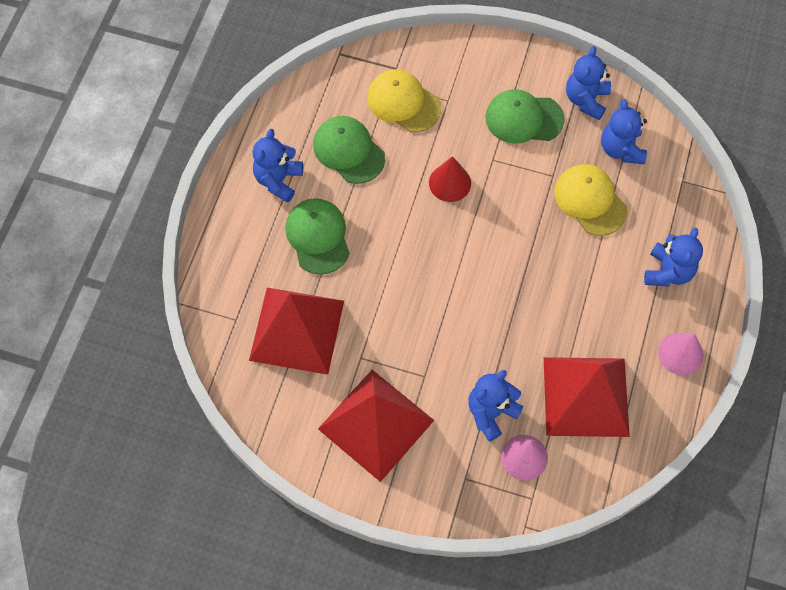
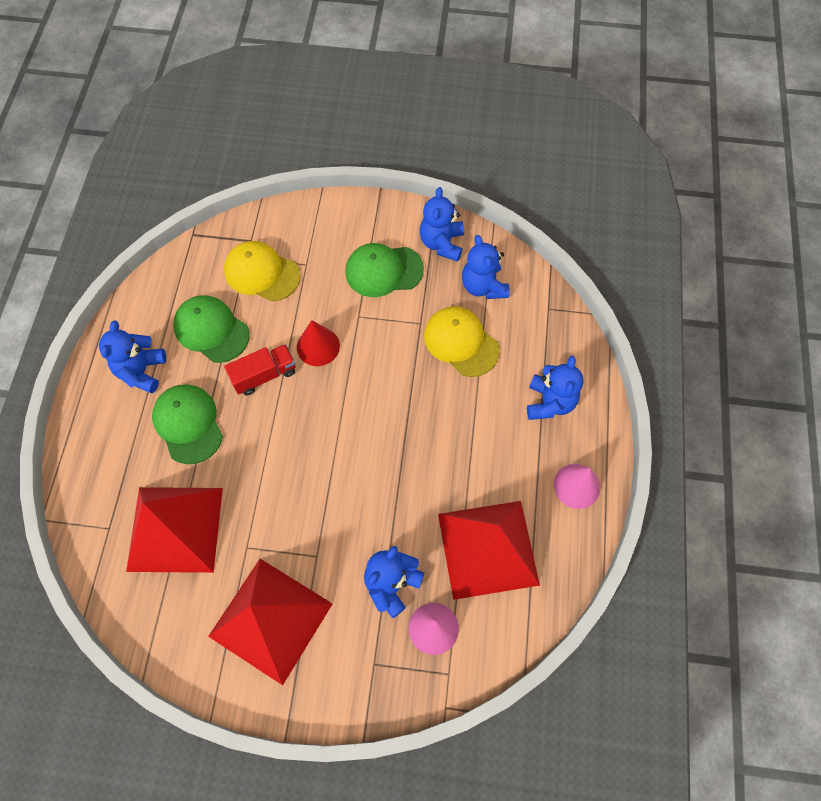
camera: 10 degrees left, 0 degrees up
(394, 202) = (264, 375): none -> red truck

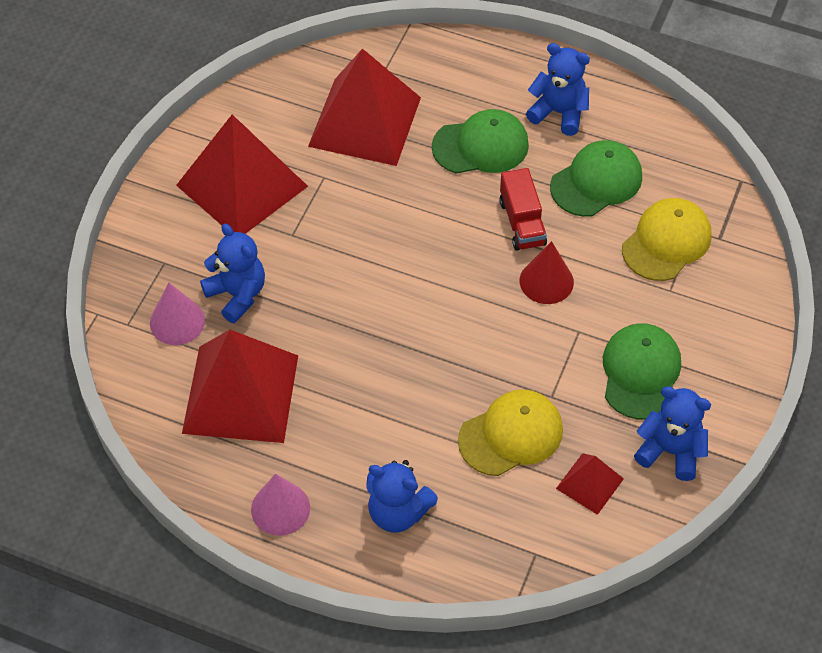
camera: 105 degrees right, 10 degrees down
(483, 286) = (589, 483): blue teddy bear -> red pyramid

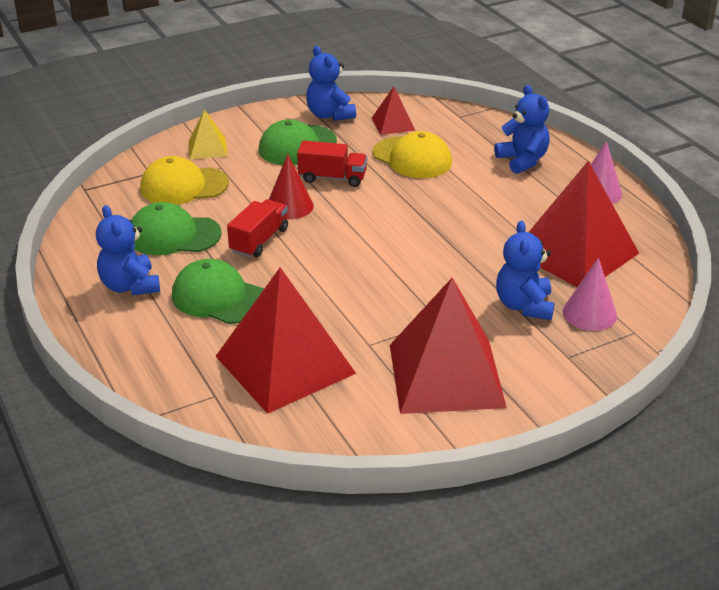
camera: 140 degrees left, 20 degrees down
(511, 434) = (412, 158): yellow cap -> yellow cap turned 150 degrees counterclockwise
(553, 347) = (332, 178): none -> red truck
(716, 307) = (207, 148): none -> yellow pyramid

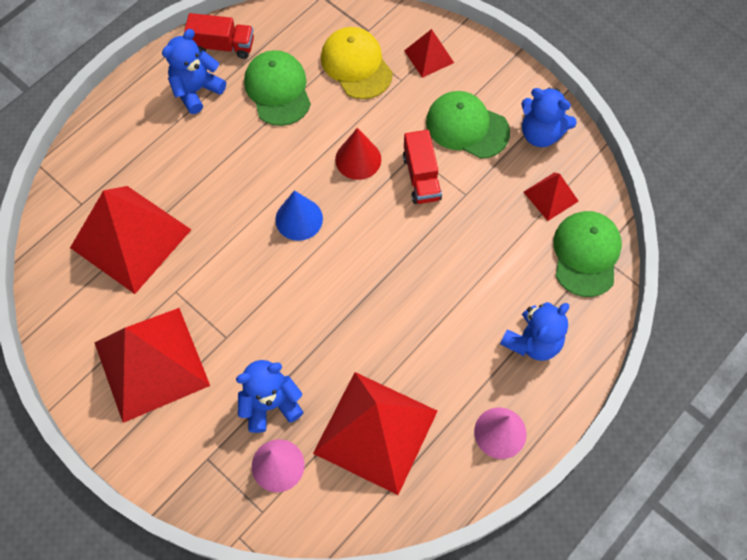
camera: 70 degrees right, 30 degrees up
(207, 148) = (429, 56): yellow pyramid -> red pyramid
(219, 297) = (202, 158): green cap -> green cap (586, 254)
(259, 241) = (294, 156): red truck -> red truck (222, 46)
(330, 115) = (541, 133): blue teddy bear -> blue teddy bear turned 105 degrees counterclockwise
(332, 251) = (299, 219): none -> blue cone
(412, 158) = (490, 235): yellow cap -> none

